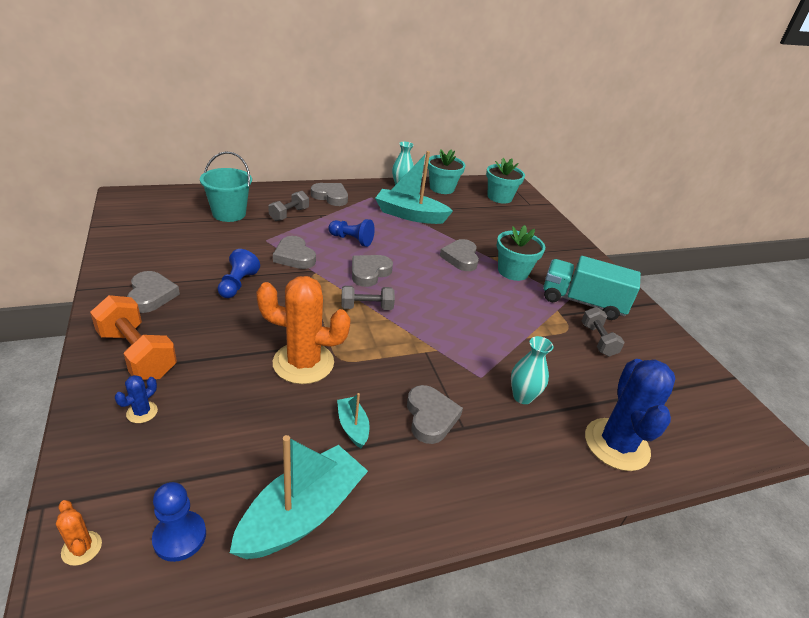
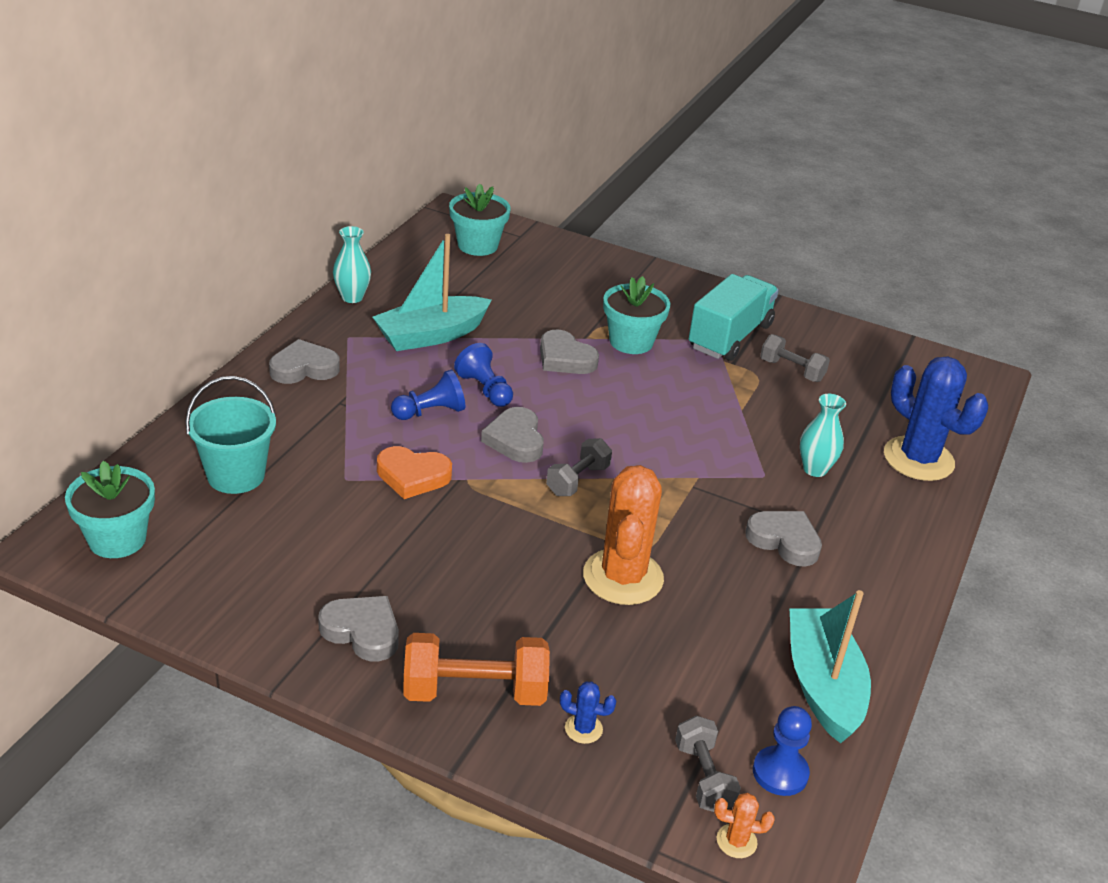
camera: 45 degrees left, 0 degrees up
(142, 412) = (583, 729): blue cactus -> blue cactus turned 60 degrees counterclockwise
(237, 284) = (420, 551): blue pawn -> blue pawn (485, 389)
(289, 214) = (305, 427): grey dumbbell -> grey dumbbell (703, 777)
(294, 256) = (412, 476): grey heart -> orange heart
(303, 363) = (623, 577): orange cactus -> orange cactus turned 45 degrees counterclockwise
(353, 427) = (748, 596): turquoise boat -> none
(442, 188) = (400, 271): turquoise flower pot -> turquoise flower pot (117, 539)
(582, 302) = (730, 336): turquoise truck -> turquoise truck turned 150 degrees clockwise

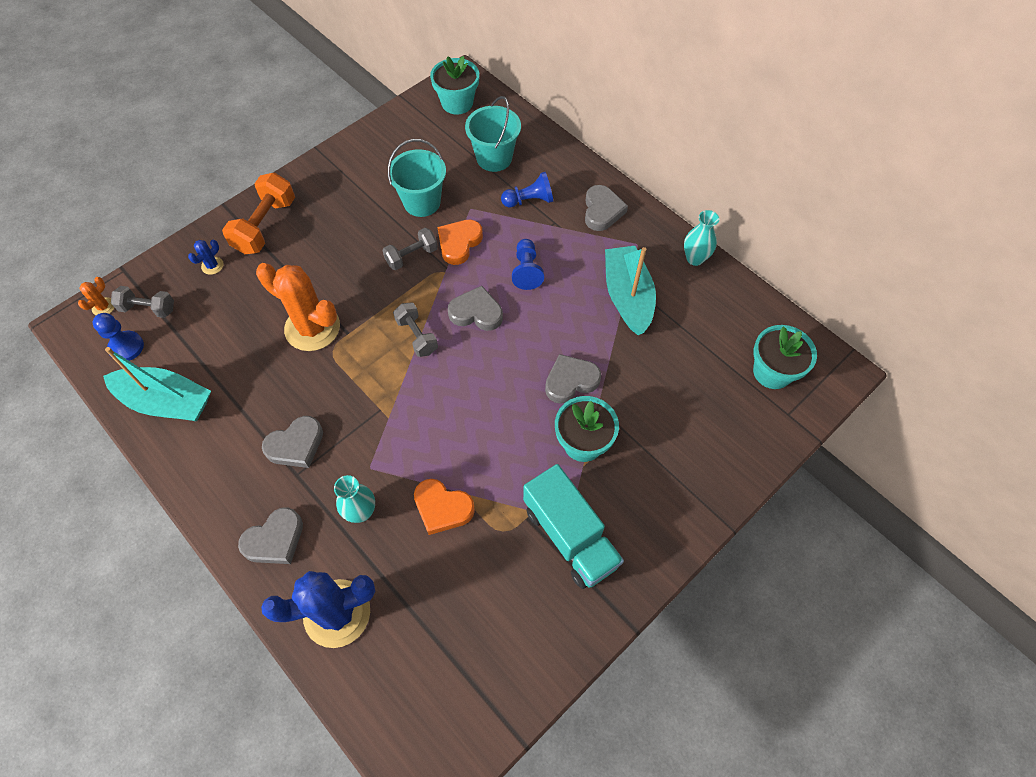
camera: 115 degrees right, 25 degrees up
(352, 528) = (422, 202): none -> turquoise bucket
(362, 631) = (335, 189): grey heart -> grey heart (275, 540)
(485, 389) = (544, 312): blue pawn -> blue pawn (529, 200)
(766, 416) = (442, 508): none -> orange heart
(791, 370) = (500, 568): grey dumbbell -> grey dumbbell (412, 256)

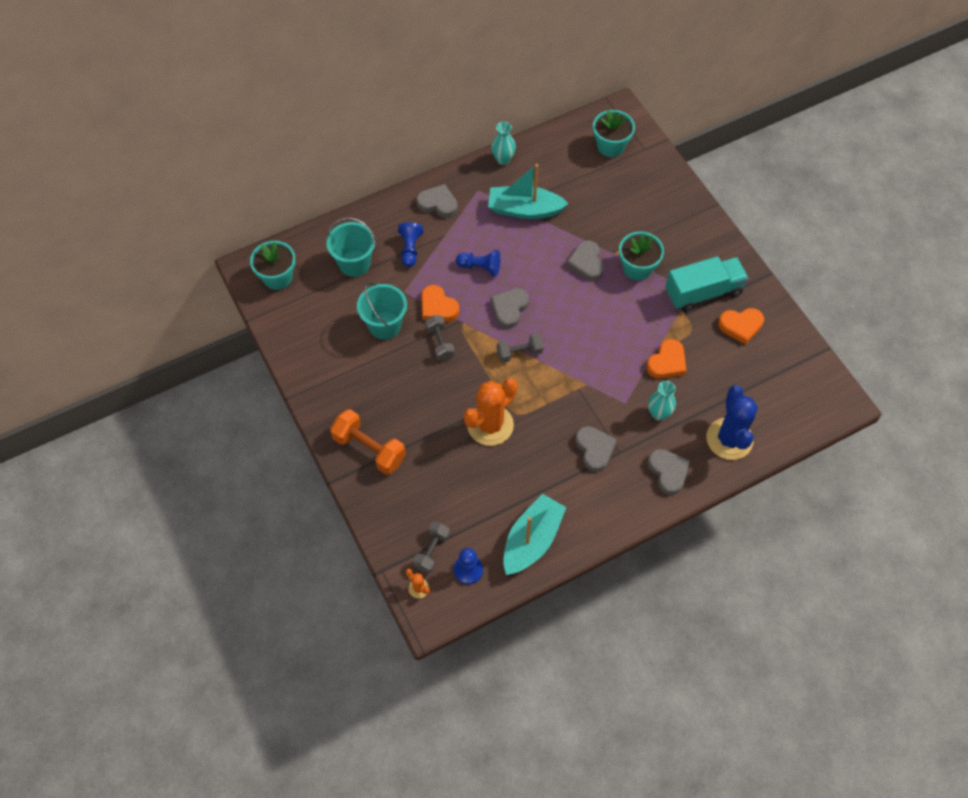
camera: 75 degrees left, 0 degrees up
(212, 266) = (400, 496): blue cactus -> none
(528, 599) = (740, 326): none -> orange heart

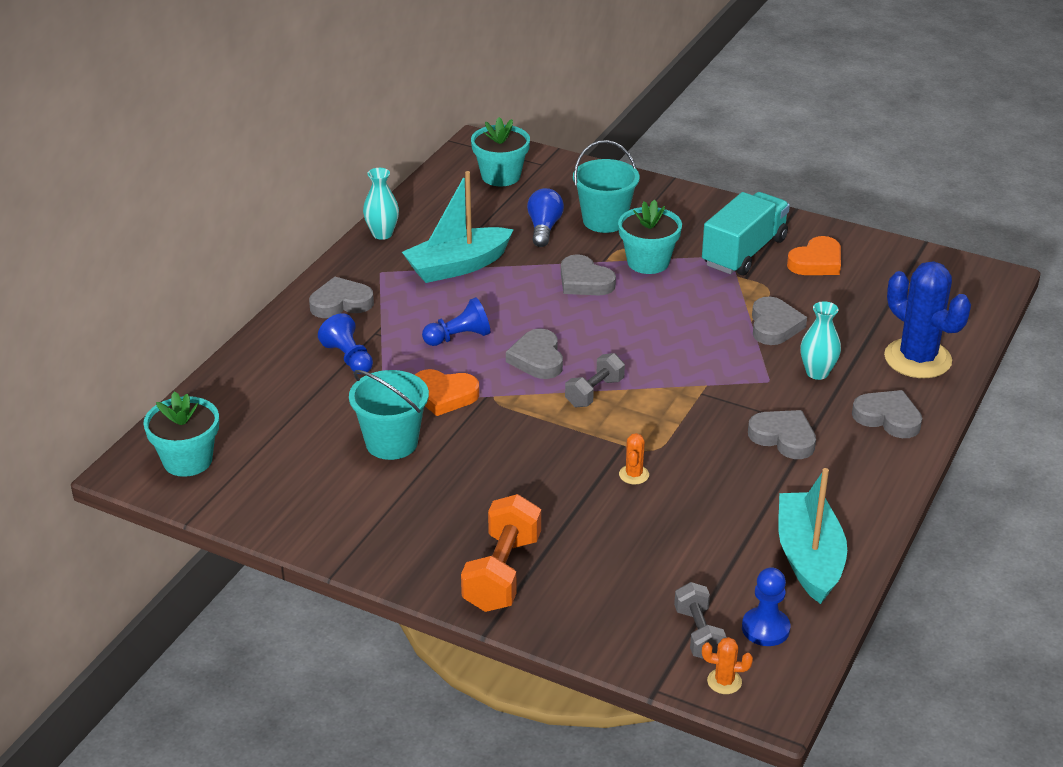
camera: 35 degrees left, 25 degrees down
(354, 263) = (286, 402): turquoise bucket -> turquoise bucket (604, 221)
(369, 449) = (502, 573): orange dumbbell -> orange dumbbell turned 75 degrees counterclockwise
(440, 343) = (484, 427): grey dumbbell -> none
(490, 425) = (634, 475): orange cactus -> orange cactus, size x0.42
(599, 205) = (544, 228): none -> blue light bulb
(667, 362) = (774, 326): orange heart -> grey heart

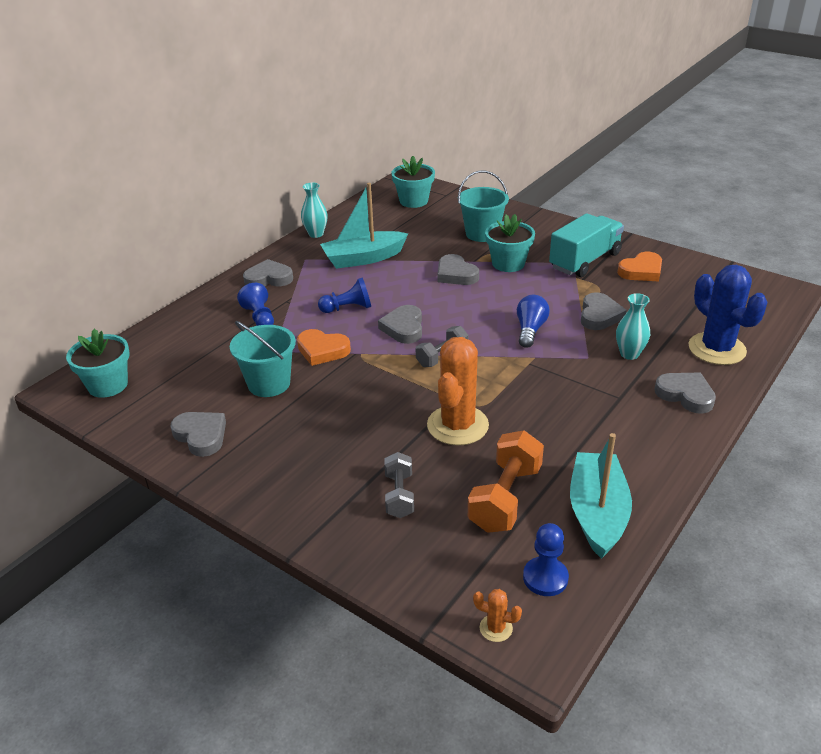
camera: 10 degrees right, 0 degrees up
(502, 573) = (322, 501): orange dumbbell -> orange dumbbell (505, 498)
(544, 228) = (435, 236): blue light bulb -> blue light bulb (530, 330)
(634, 475) = (457, 425): orange cactus -> orange cactus, size x2.40
(698, 634) = (481, 576): grey dumbbell -> grey dumbbell (399, 495)
(783, 438) = (592, 404): grey heart -> grey heart (201, 436)

